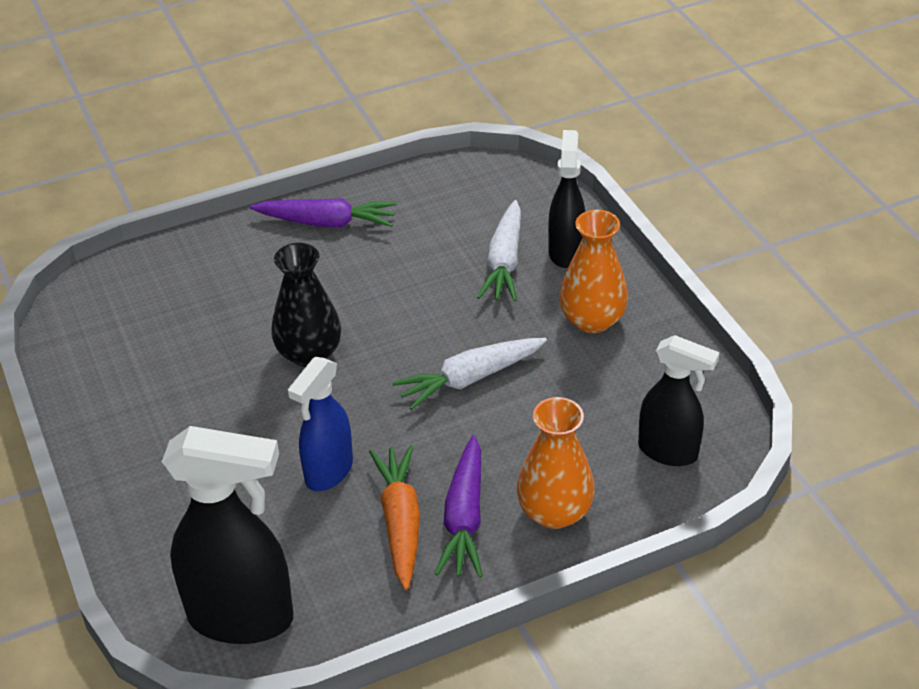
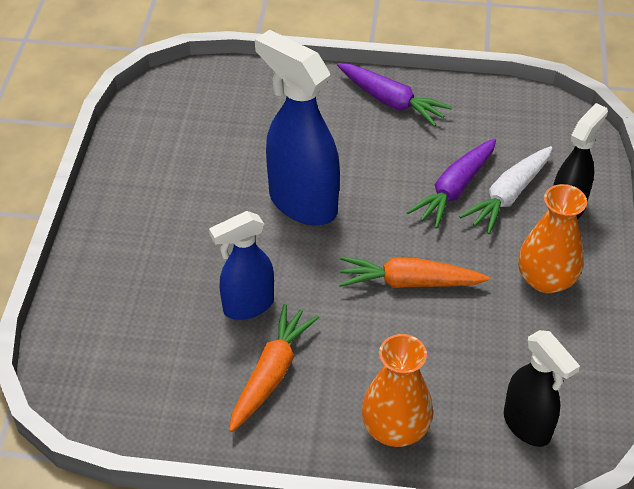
camera: 30 degrees right, 5 degrees up
(242, 618) = (107, 389): black spray bottle -> none
(309, 353) = (302, 203): black vase -> blue spray bottle
(464, 518) = (321, 396): purple carrot -> purple carrot (454, 190)
(469, 379) = (409, 282): white carrot -> orange carrot

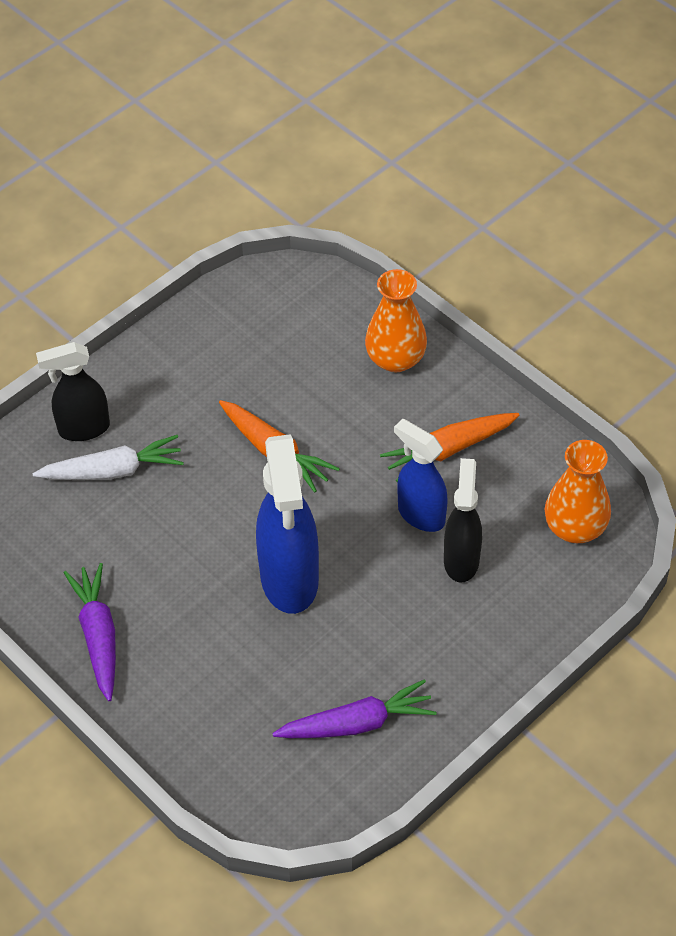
camera: 140 degrees left, 5 degrees up
(247, 306) = (420, 514): blue spray bottle -> blue spray bottle turned 150 degrees counterclockwise
(454, 190) = (149, 506): purple carrot -> purple carrot (357, 723)
(527, 426) = (305, 306): black spray bottle -> black spray bottle (461, 560)
(546, 279) = (170, 387): orange vase -> orange vase (575, 527)

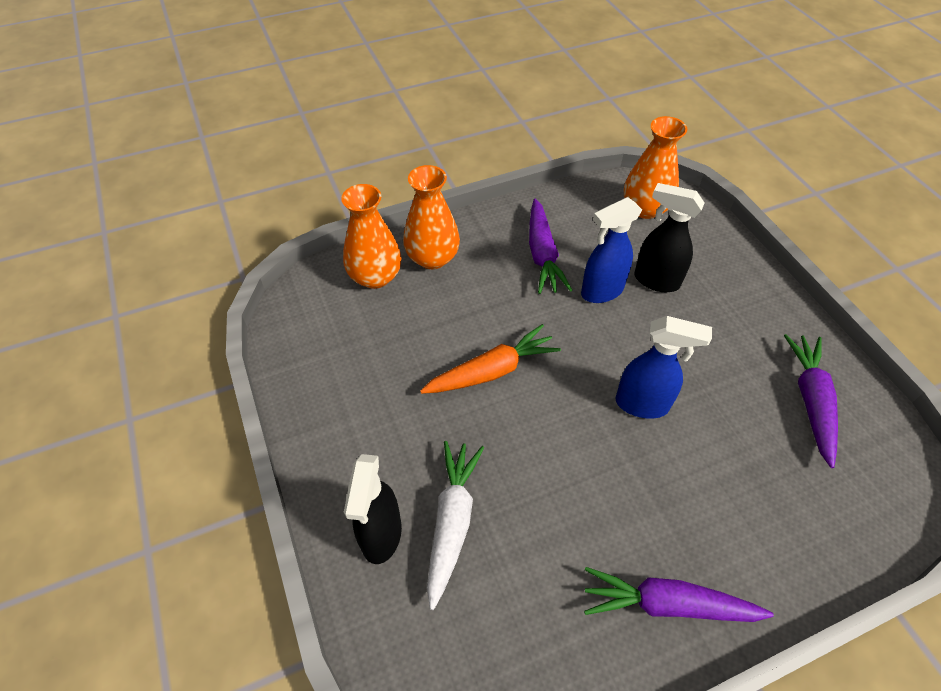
camera: 70 degrees left, 0 degrees up
(289, 580) = (642, 404): blue spray bottle -> blue spray bottle, size x0.62
(347, 323) = (375, 276): none -> orange vase
(448, 450) = (542, 254): orange carrot -> purple carrot

